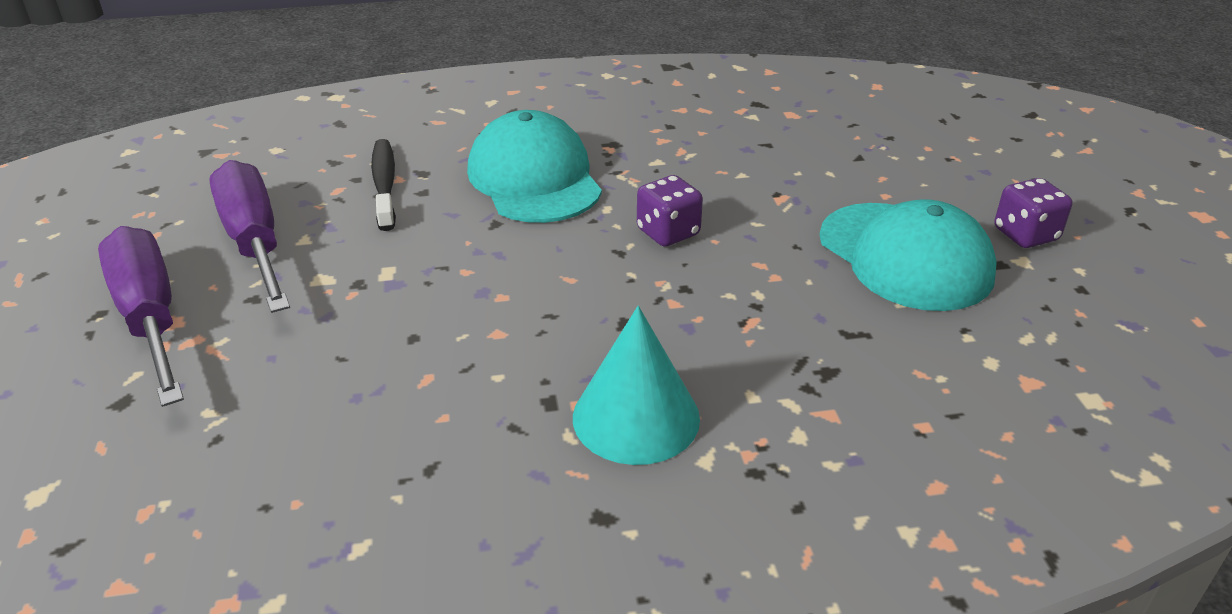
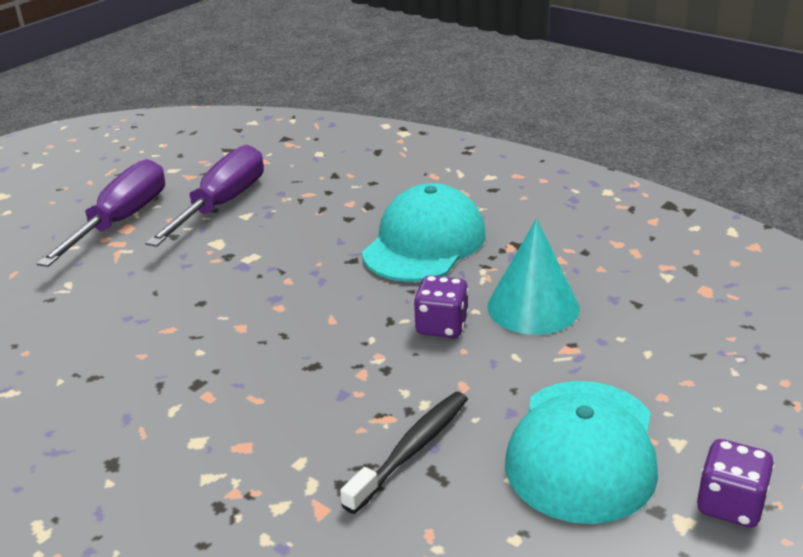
camera: 50 degrees right, 5 degrees down
(385, 184) = (336, 202): black toothbrush -> black toothbrush (412, 450)
(636, 417) = (219, 425): turquoise cone -> turquoise cone (533, 307)

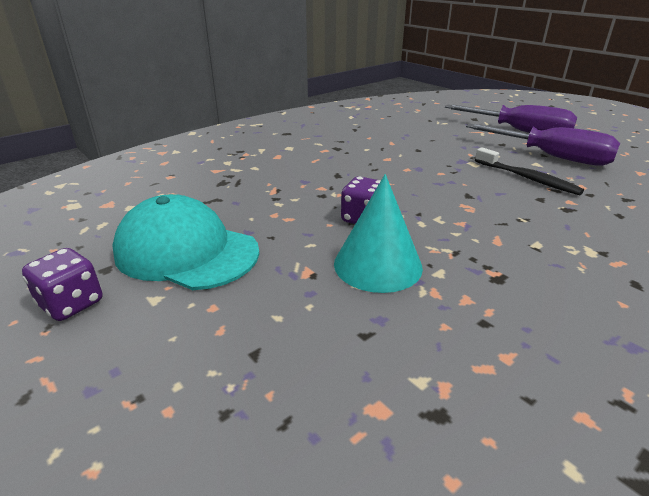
camera: 100 degrees right, 0 degrees up
(412, 450) = (238, 195): black toothbrush -> black toothbrush (527, 178)
(424, 243) = (498, 227): turquoise cap -> none

